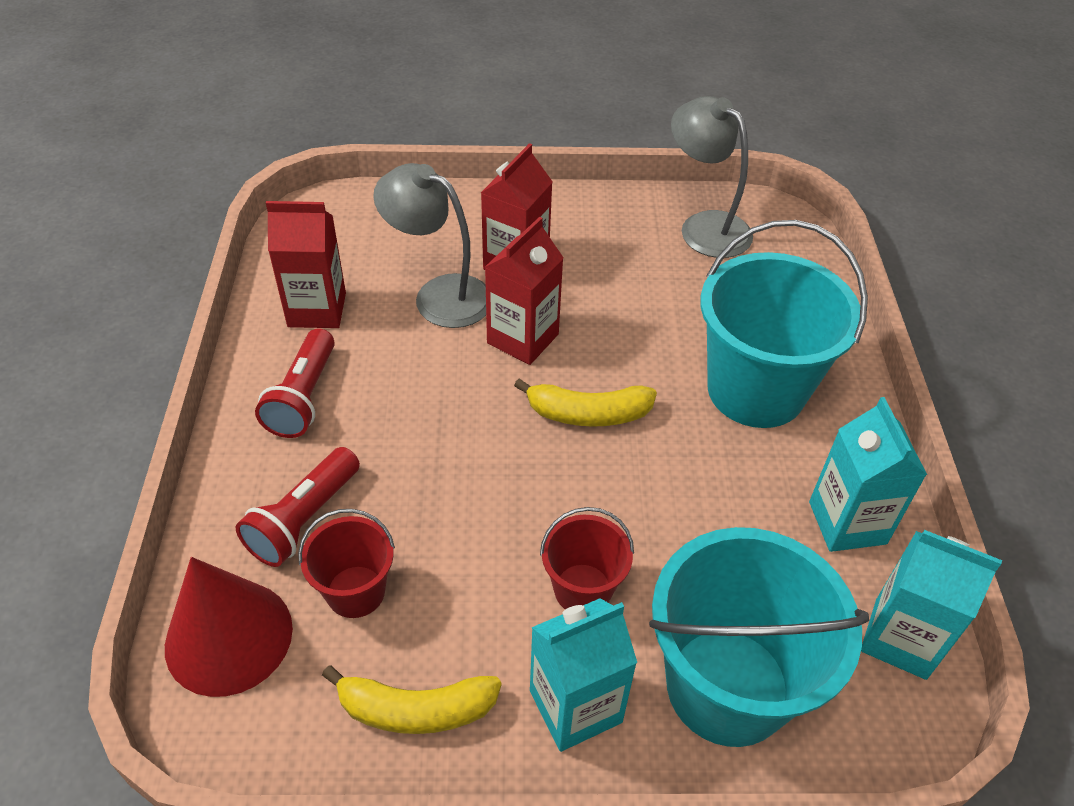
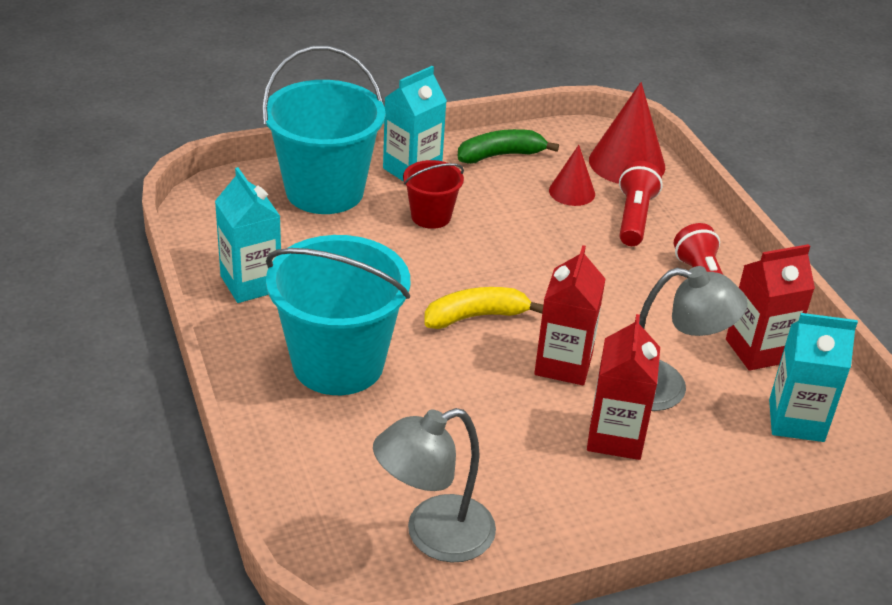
camera: 160 degrees right, 10 degrees down
(355, 591) = (572, 192): red bucket -> red cone
(416, 709) = (500, 155): yellow banana -> green banana
(704, 226) = (433, 535): grey lamp -> grey lamp turned 120 degrees clockwise
(900, 638) = (213, 229): turquoise carton -> turquoise carton (796, 420)

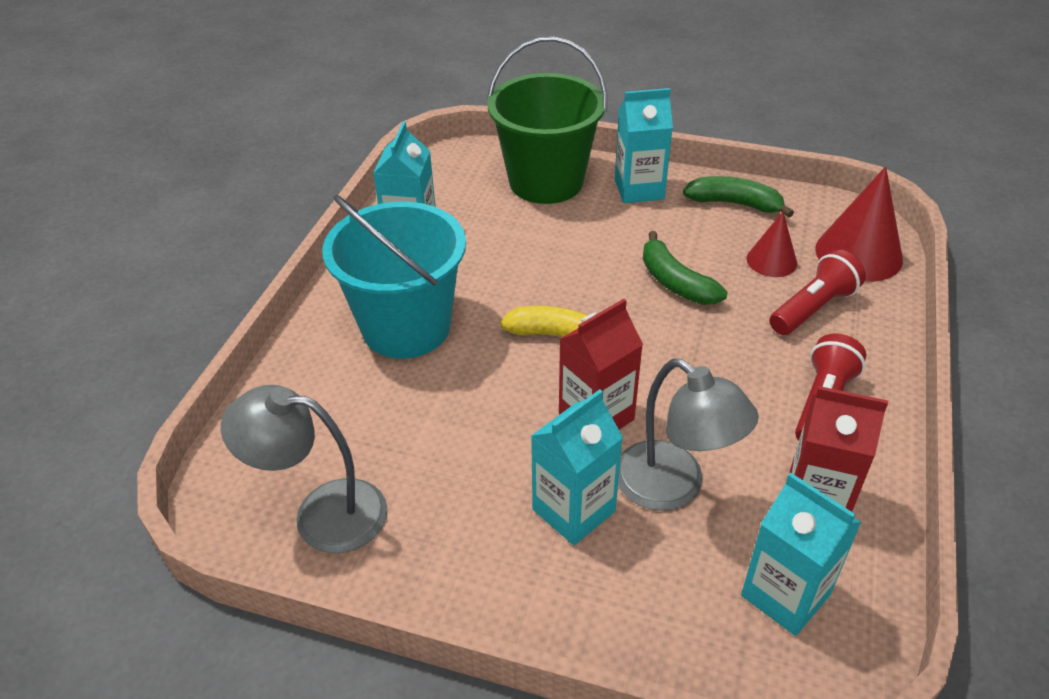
camera: 40 degrees right, 5 degrees up
(324, 191) = (546, 182): turquoise bucket -> green bucket
(431, 216) = (613, 235): red bucket -> none
(518, 237) = (675, 282): none -> green banana
(615, 437) = (573, 510): red carton -> turquoise carton

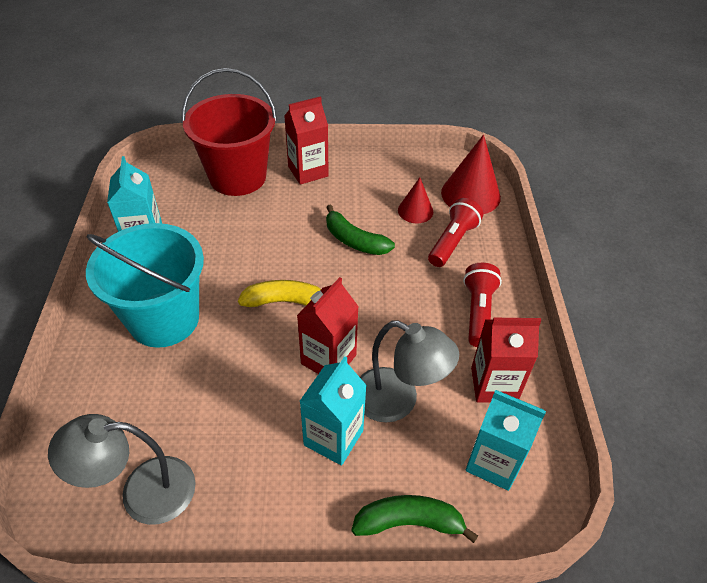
camera: 20 degrees left, 5 degrees up
(546, 182) = (238, 177): green bucket -> red bucket
(639, 189) = (308, 171): turquoise carton -> red carton
(735, 204) = (378, 171): green banana -> green banana (409, 522)

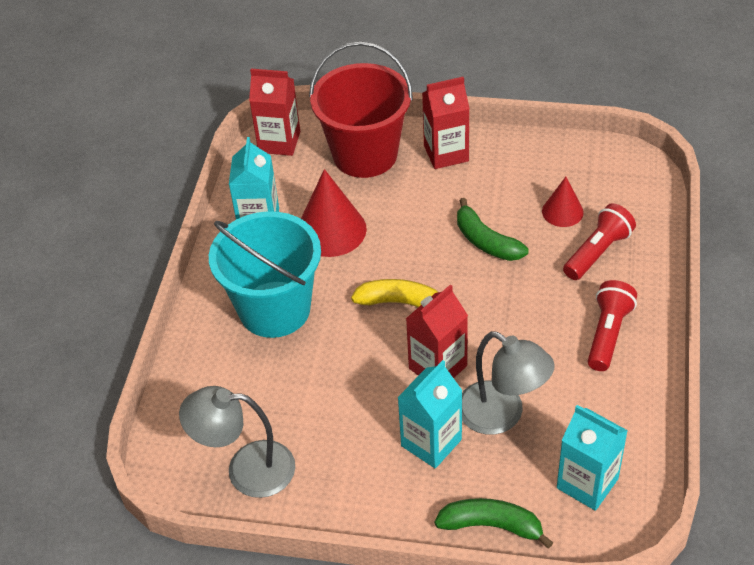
camera: 15 degrees right, 0 degrees up
(470, 194) = (632, 196): red cone -> red cone (331, 230)
(494, 384) = (606, 410): red carton -> red carton (279, 142)

